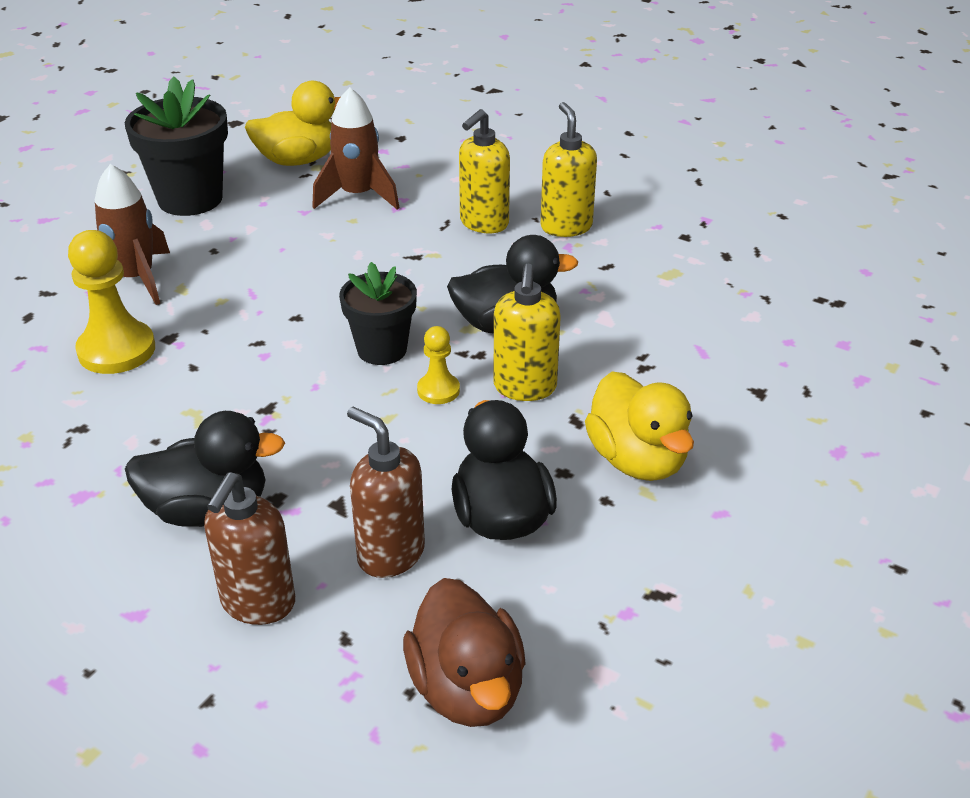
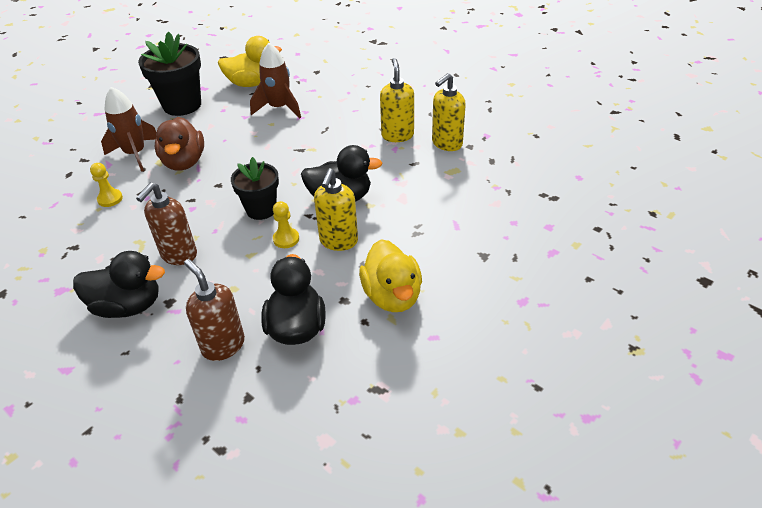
camera: 10 degrees right, 5 degrees up
(116, 350) = (110, 199): yellow pawn -> yellow pawn, size x0.54
(257, 603) = (136, 370): brown soap dispenser -> brown soap dispenser (178, 255)
(467, 688) = (240, 440): brown duck -> brown duck (184, 162)
(483, 223) = (348, 130): yellow soap dispenser -> yellow soap dispenser (446, 144)

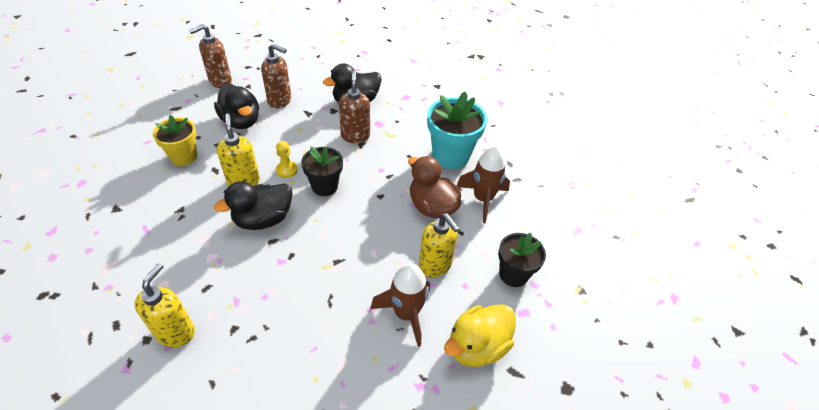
camera: 145 degrees right, 5 degrees up
(110, 199) = (450, 156): yellow pawn -> turquoise flower pot
(182, 105) = (513, 274): black flower pot -> black flower pot, size x0.66
(285, 426) = (220, 81): none -> brown soap dispenser
(392, 296) = (184, 156): yellow duck -> yellow flower pot
(397, 135) = (240, 323): yellow soap dispenser -> yellow soap dispenser (435, 266)

